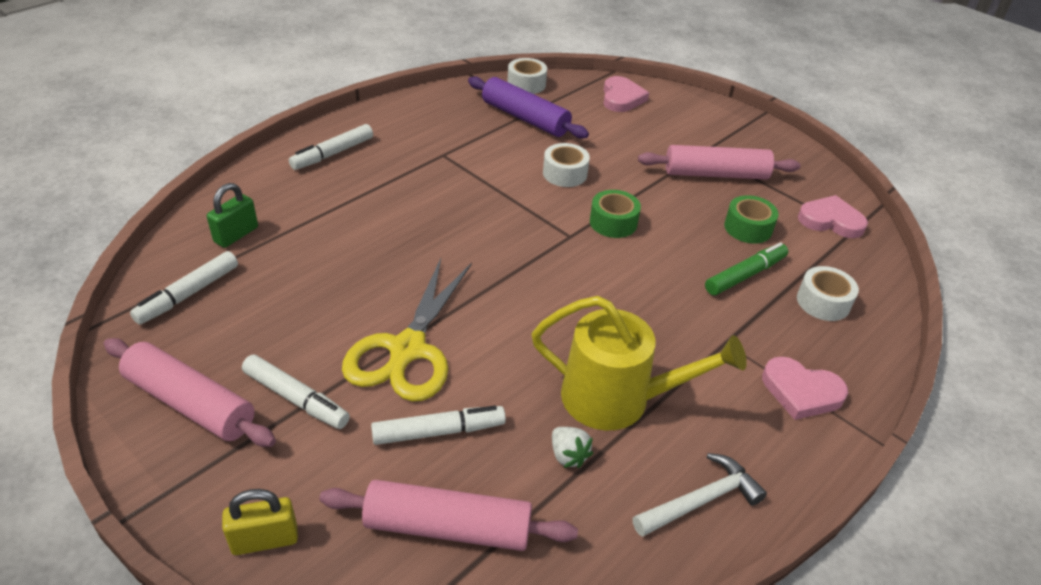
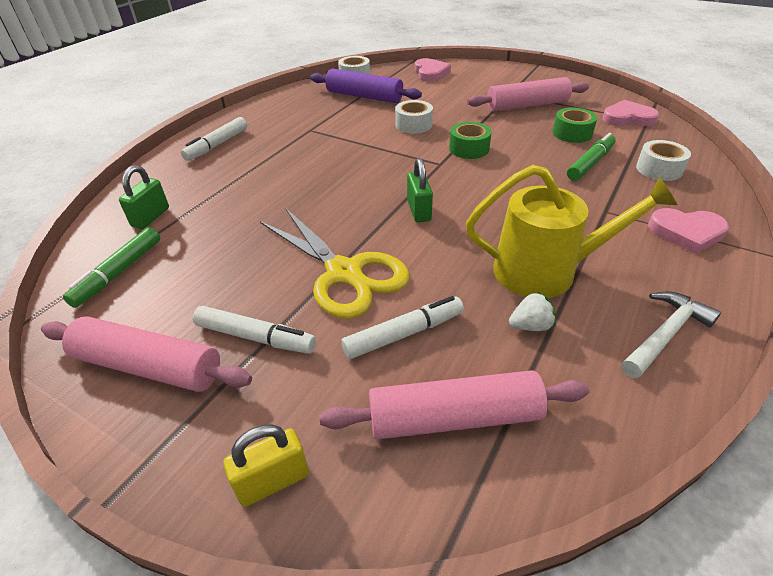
camera: 10 degrees left, 0 degrees up
(188, 294) = (119, 272): white marker -> green marker
(407, 349) = (344, 273): yellow scissors -> yellow scissors turned 45 degrees counterclockwise
(517, 293) = (418, 211): none -> green padlock
(568, 455) = (530, 326): white strawberry -> white strawberry turned 60 degrees counterclockwise

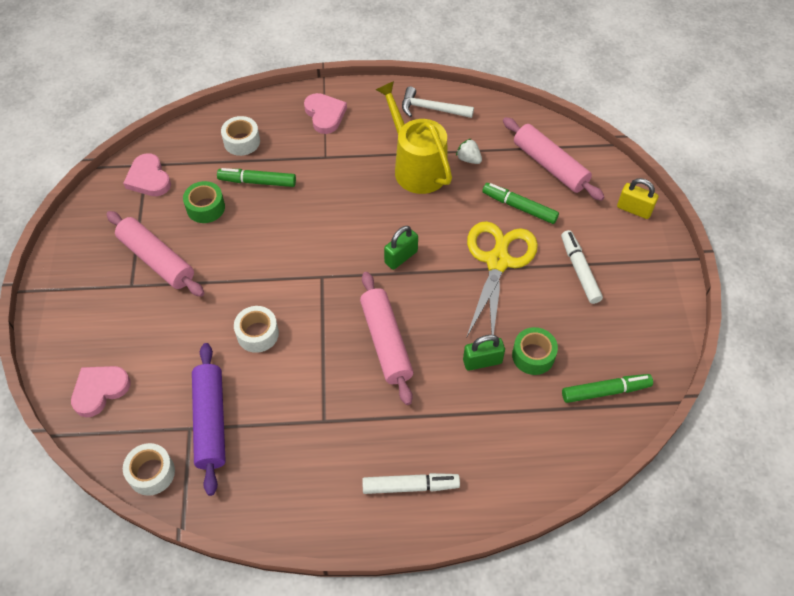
camera: 125 degrees left, 15 degrees up
(149, 366) = (638, 304): pink rolling pin -> pink rolling pin (385, 342)
(150, 217) = (545, 432): green padlock -> green padlock (482, 361)
(404, 334) = (519, 207): white marker -> green marker
(469, 149) = (281, 268): green tape -> green tape (533, 356)

